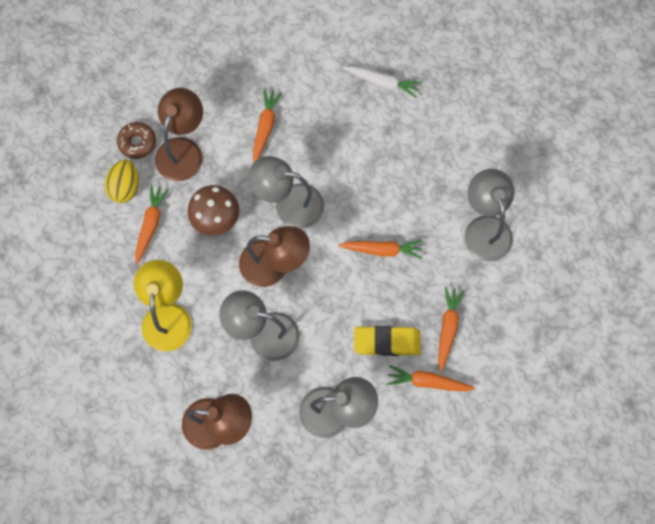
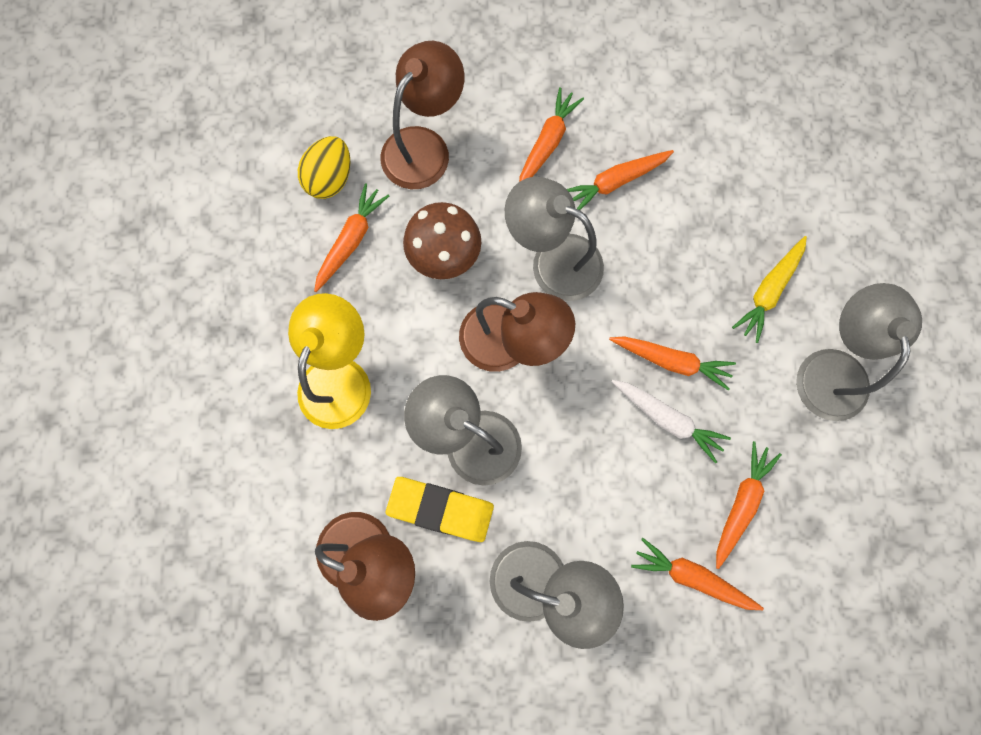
camera: 15 degrees right, 5 degrees up
(137, 143) = (364, 121): brown donut -> none
(317, 142) = (615, 182): none -> orange carrot
(382, 83) = (729, 121): white carrot -> white carrot (667, 419)
(387, 342) = (645, 500): yellow eraser -> yellow eraser (440, 509)
(434, 189) = (768, 291): none -> yellow carrot

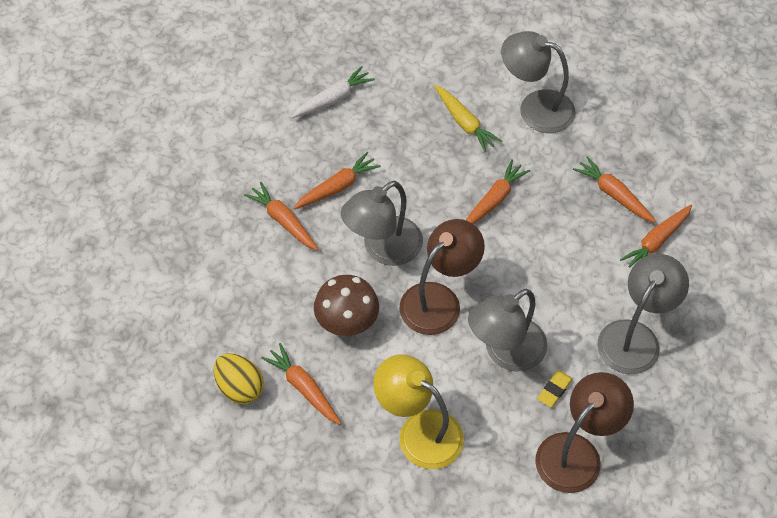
camera: 70 degrees left, 20 degrees down
(424, 146) = (244, 308): brown lamp -> none
(440, 509) = (554, 390): yellow eraser -> yellow eraser, size x0.52
(615, 182) = (337, 187): orange carrot -> orange carrot turned 120 degrees counterclockwise
(667, 419) = (537, 217): white carrot -> white carrot (333, 99)

